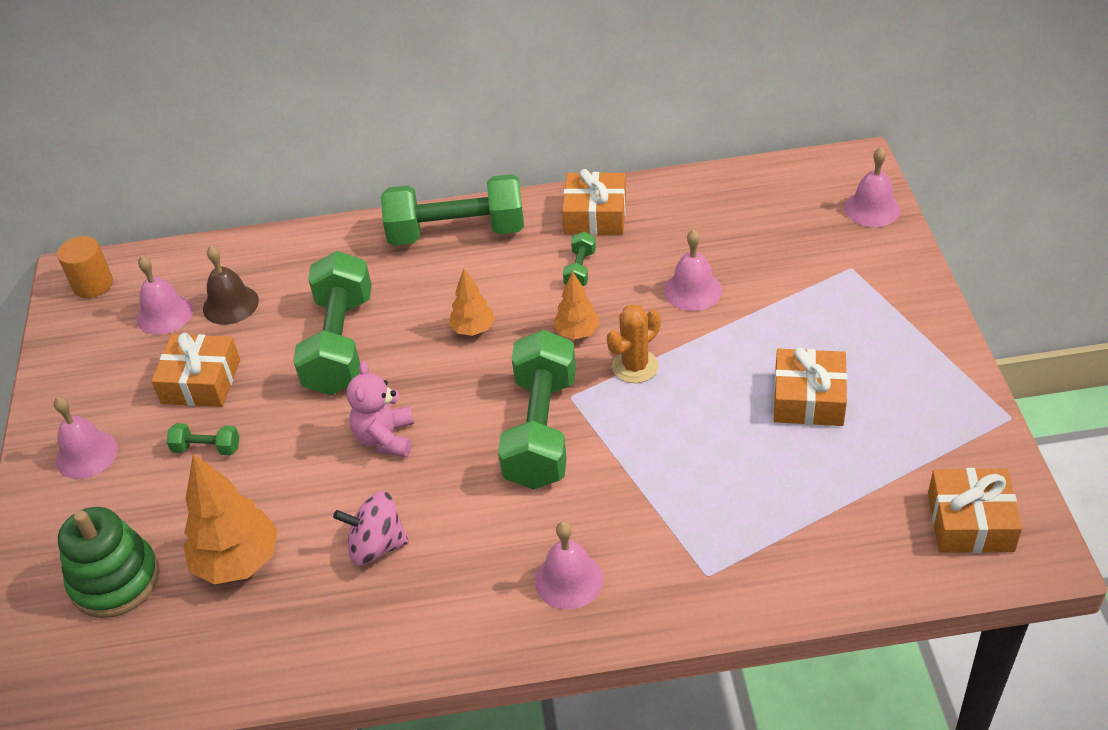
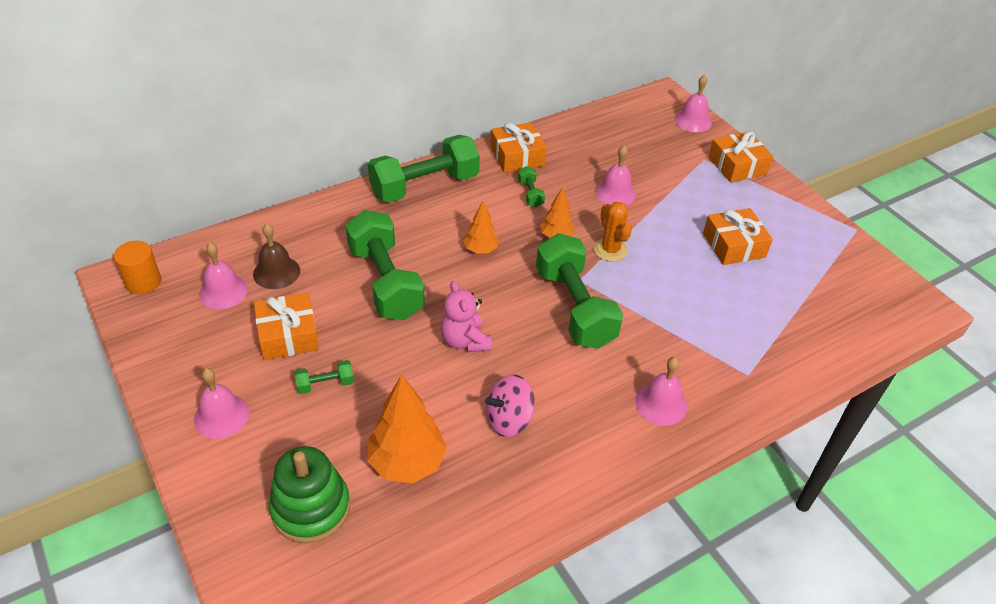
camera: 30 degrees left, 0 degrees up
(635, 366) = (610, 250): orange cactus -> orange cactus turned 45 degrees counterclockwise
(970, 522) = (877, 297): orange gift -> orange gift (737, 165)

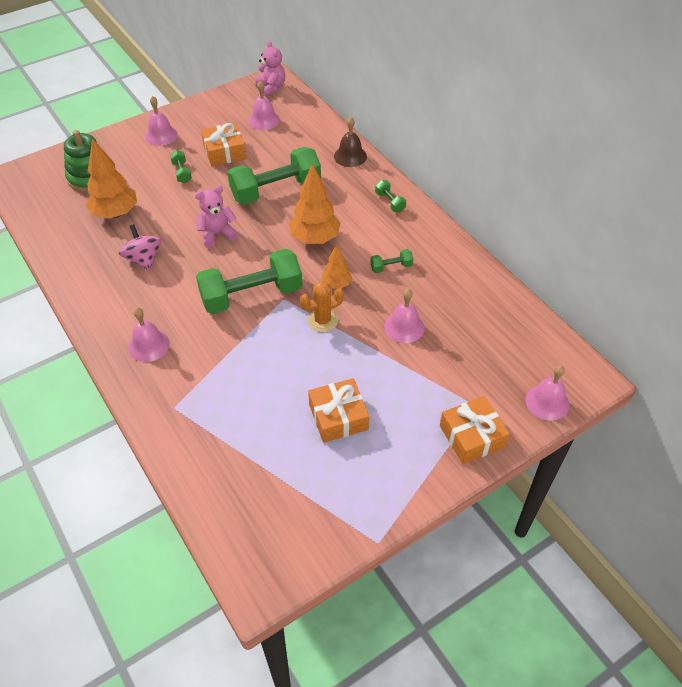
camera: 90 degrees right, 5 degrees up
(143, 282) = (271, 88): orange cylinder -> pink teddy bear
(276, 272) = (283, 139): brown bell -> brown bell (350, 156)
(424, 186) = (390, 202): green dumbbell -> green dumbbell, size x0.43
(481, 250) = (315, 238): orange tree -> orange tree, size x1.77
(517, 156) = (444, 257): orange gift -> none

